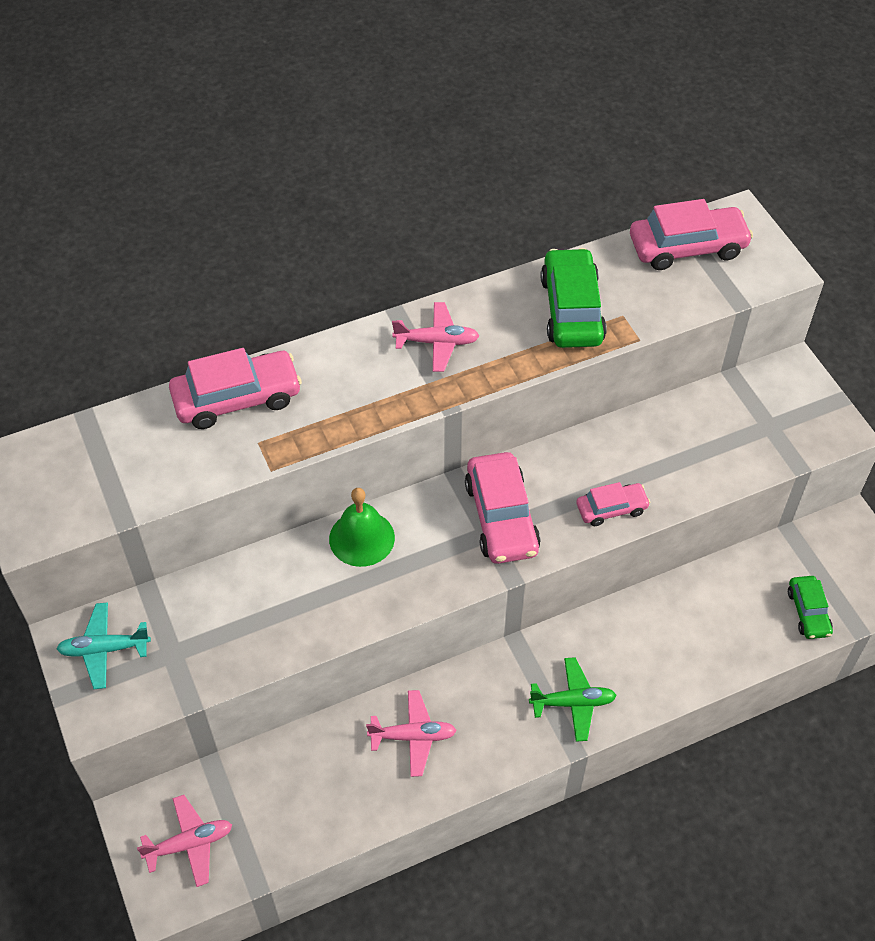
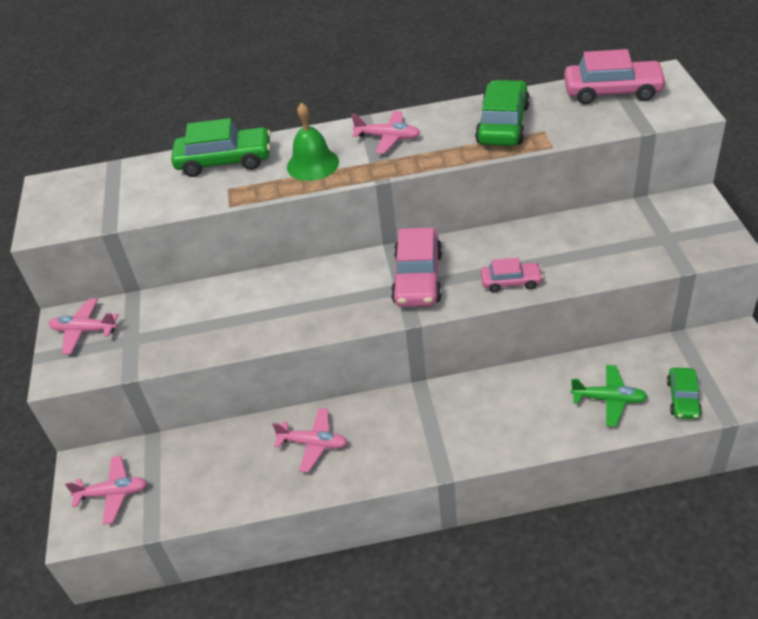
camera: 20 degrees right, 10 degrees down
(104, 649) = (84, 331): turquoise plane -> pink plane
(237, 398) = (224, 161): pink car -> green car
(361, 538) = (303, 280): green bell -> green bell (312, 164)
(573, 703) = (453, 439): green plane -> green plane (608, 399)

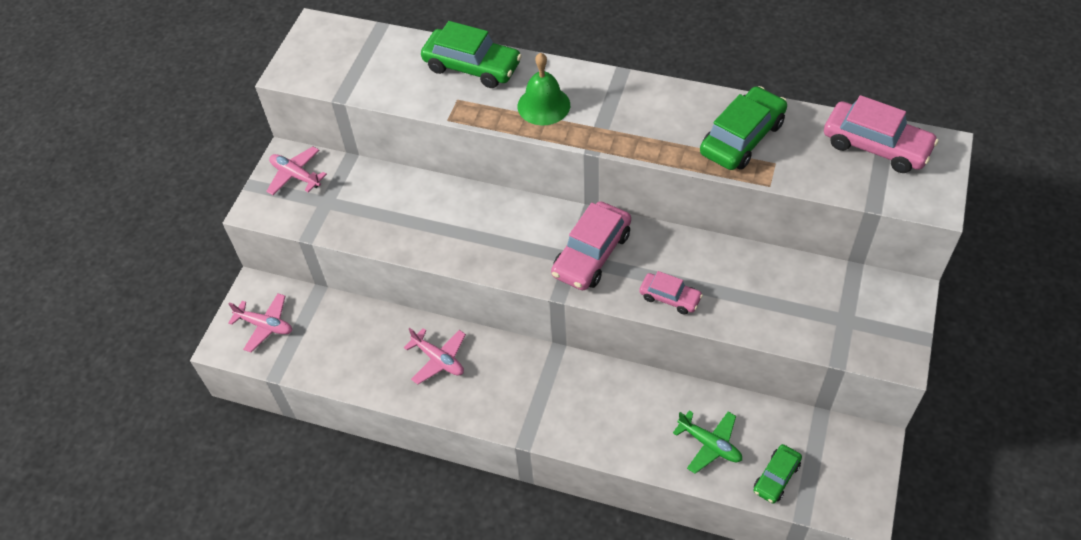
camera: 25 degrees right, 10 degrees up
(388, 138) = (628, 105): pink plane -> none

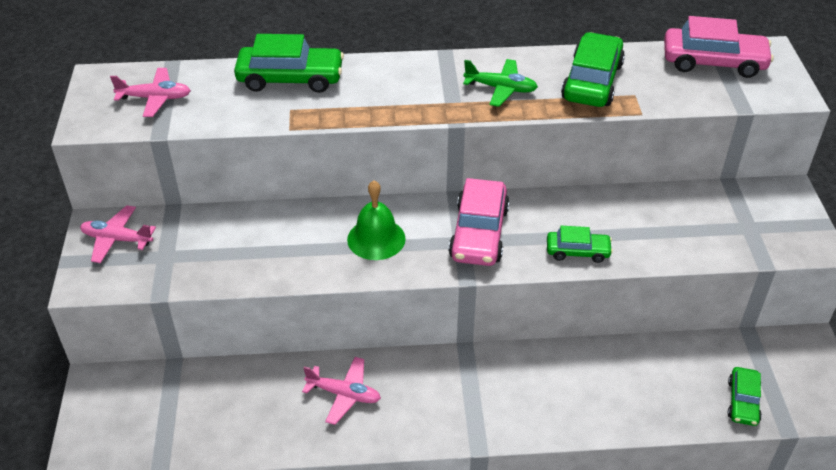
camera: 25 degrees left, 10 degrees down
(265, 325) = (124, 418): pink plane -> pink plane (155, 98)
(543, 105) = (384, 96): green bell -> green bell (376, 239)
(670, 297) = (577, 251): pink car -> green car
(709, 444) = (664, 391): green plane -> green plane (500, 88)

